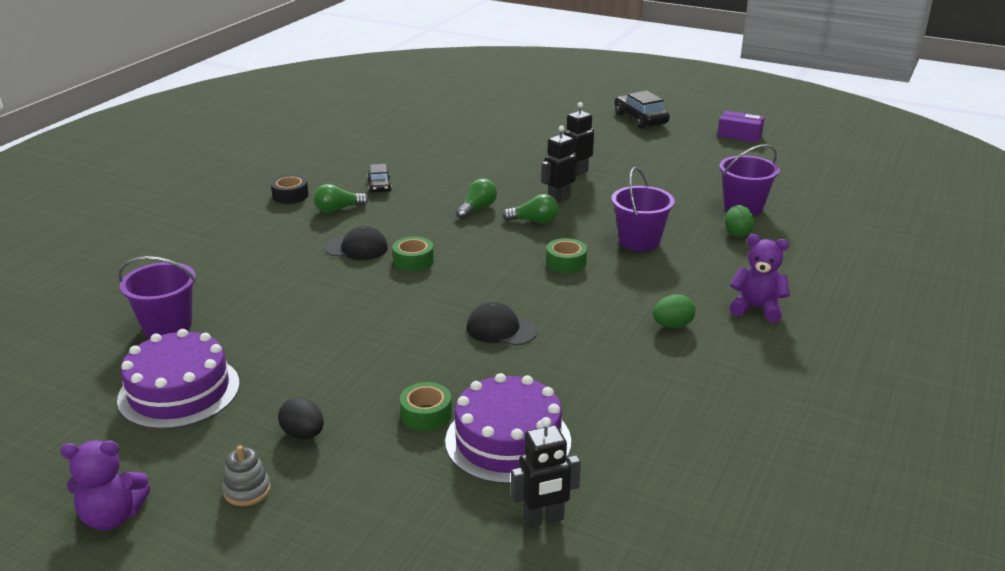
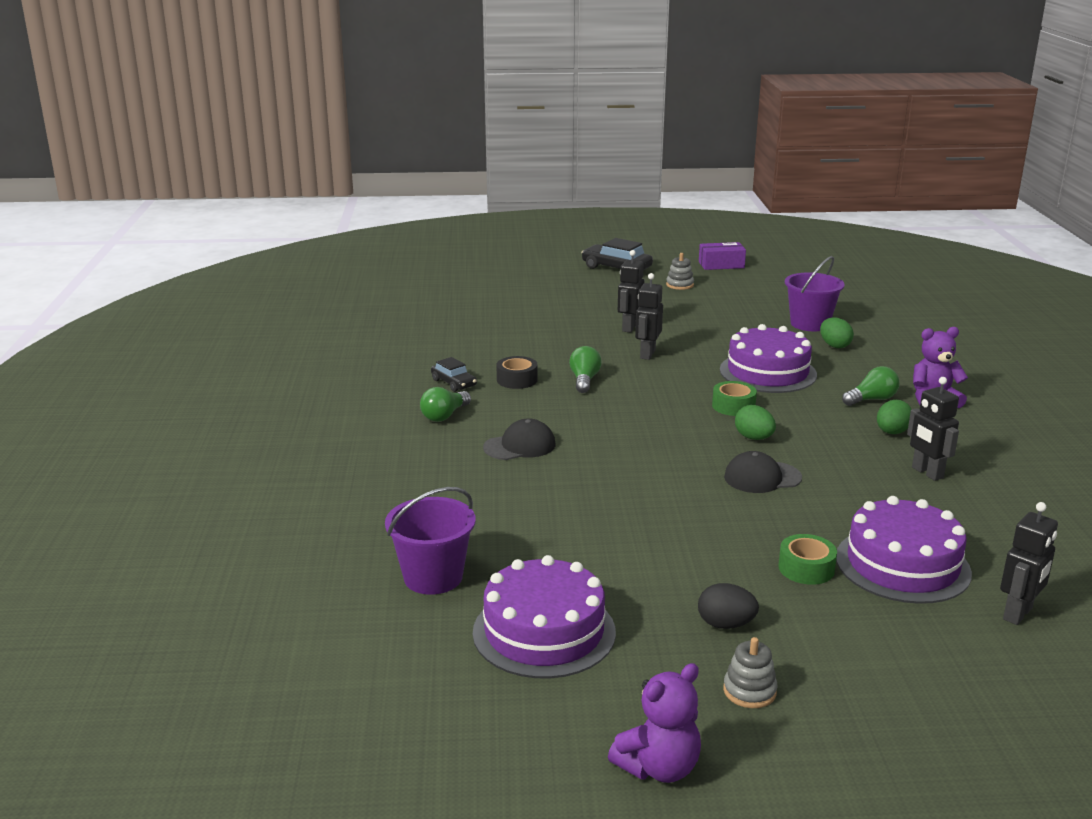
camera: 30 degrees left, 5 degrees down
(290, 196) = (371, 415): black tape -> black tape (517, 380)
(413, 261) = (594, 442): green tape -> none
(534, 221) = (653, 378): green light bulb -> green light bulb (871, 399)
(543, 294) = (754, 438): none -> green egg
(639, 241) = (768, 372): purple bucket -> purple cake
(650, 371) = (927, 473): none -> black robot
(674, 145) = (679, 285): none -> grey stacking toy

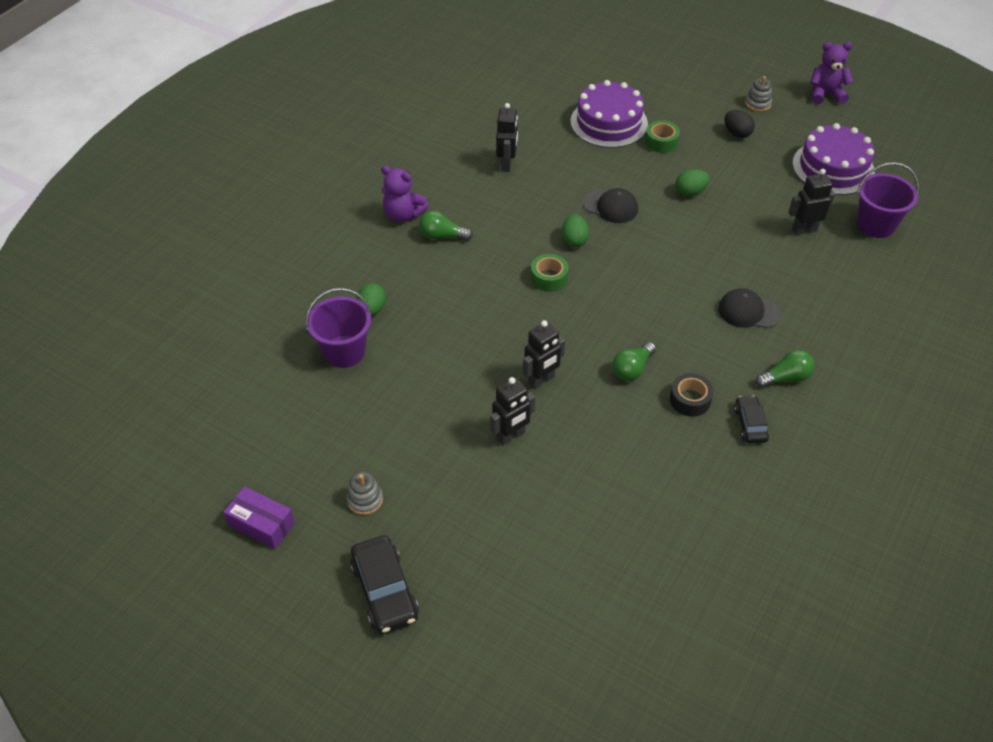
camera: 145 degrees left, 25 degrees up
(768, 372) = (473, 303): purple cake -> none
(892, 432) = (477, 202): green egg -> green egg (690, 192)
(1018, 614) = (591, 81): black robot -> black robot (804, 230)

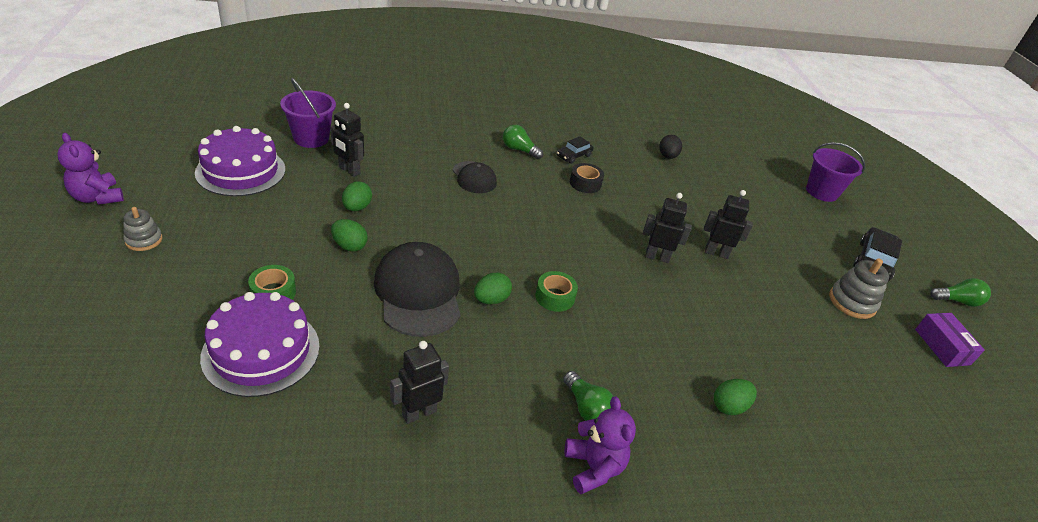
camera: 135 degrees left, 10 degrees down
(344, 351) = (787, 396): purple bucket -> purple bucket (821, 192)
(365, 499) = (852, 302): grey stacking toy -> grey stacking toy, size x1.54
(610, 206) = (418, 293): black cap -> black cap, size x1.76
(632, 369) = (592, 216): green light bulb -> green light bulb (957, 301)
(737, 133) = (218, 241): black egg -> black egg (667, 156)
(740, 214) = (357, 208): none -> green egg

